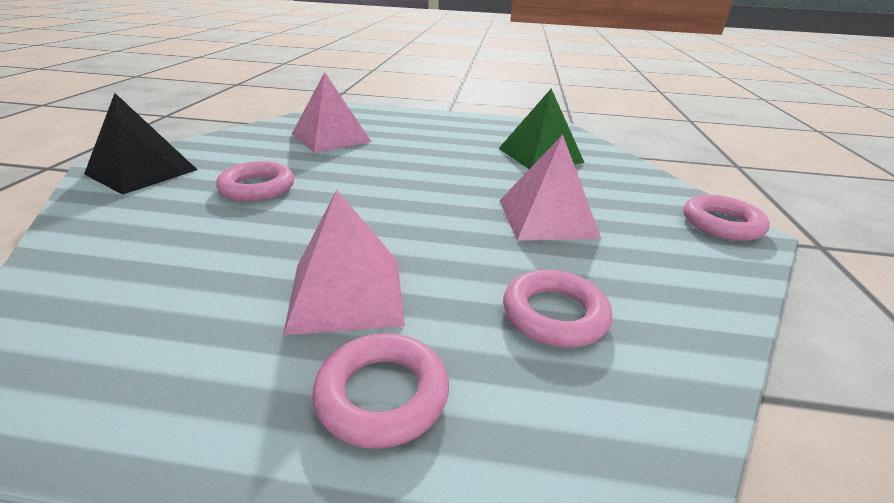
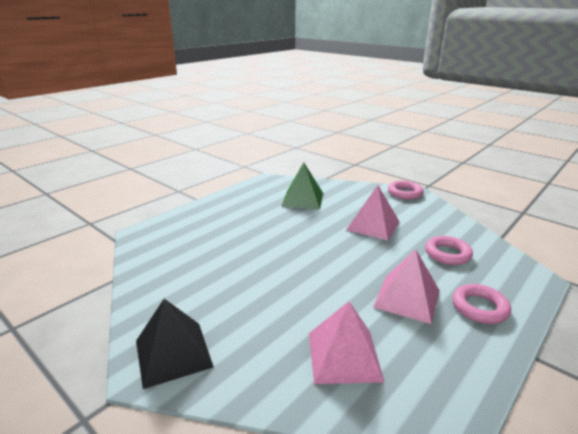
camera: 55 degrees left, 5 degrees down
(257, 188) = (260, 302): pink ring -> none
(331, 137) = (198, 253): pink pyramid -> pink pyramid (344, 356)

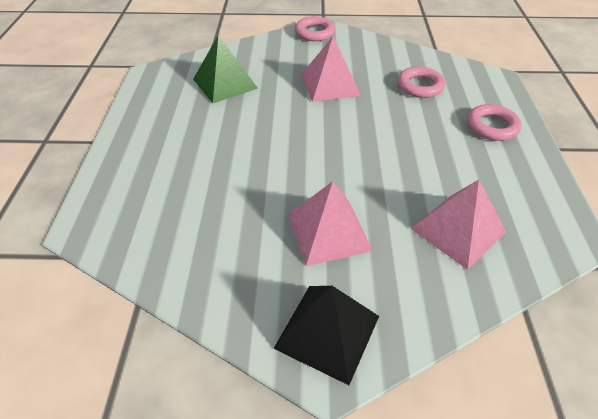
camera: 40 degrees left, 20 degrees up
(407, 298) = (439, 147): pink pyramid -> pink pyramid (328, 232)

